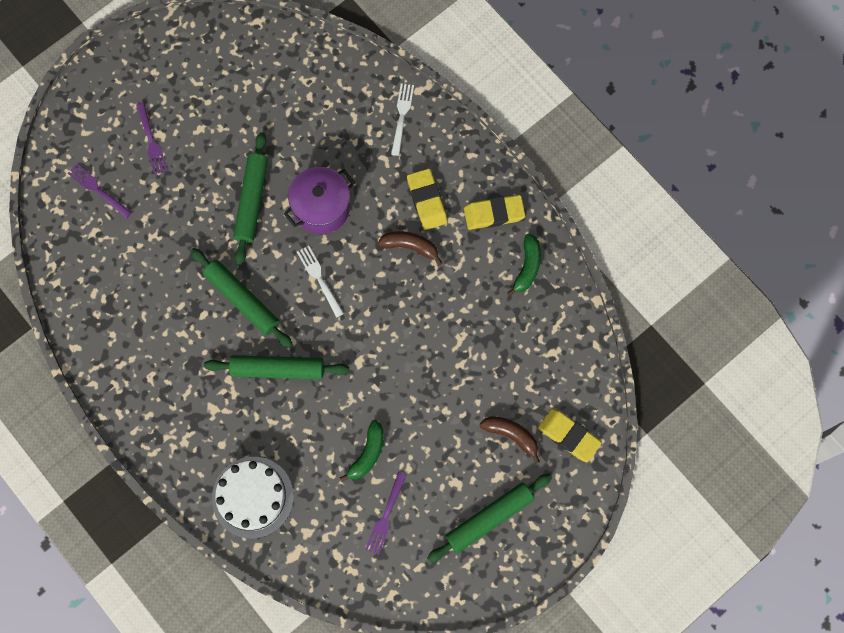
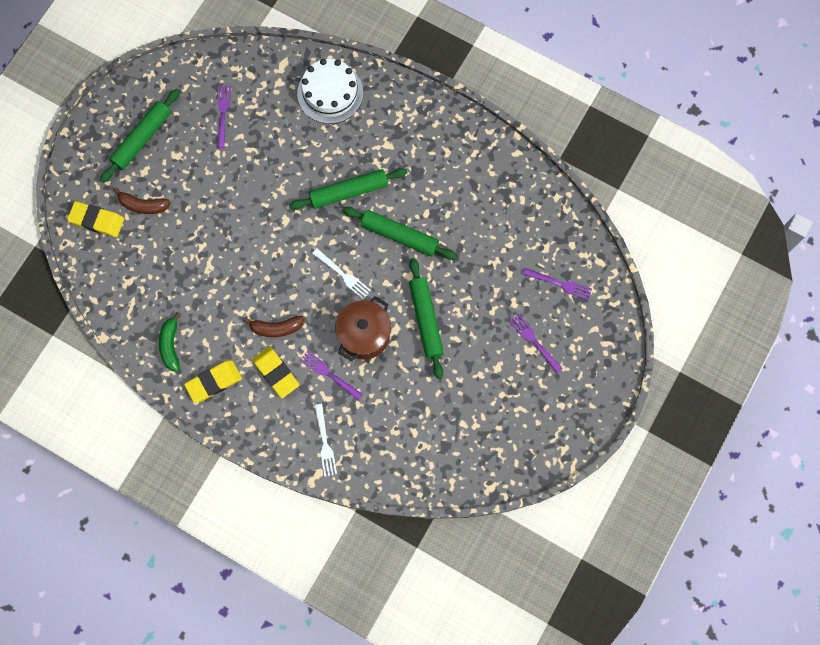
camera: 160 degrees right, 0 degrees up
(321, 208) = (364, 335): purple pot -> brown pot
(367, 454) = (253, 153): green banana -> none
(372, 181) = (329, 374): none -> purple fork

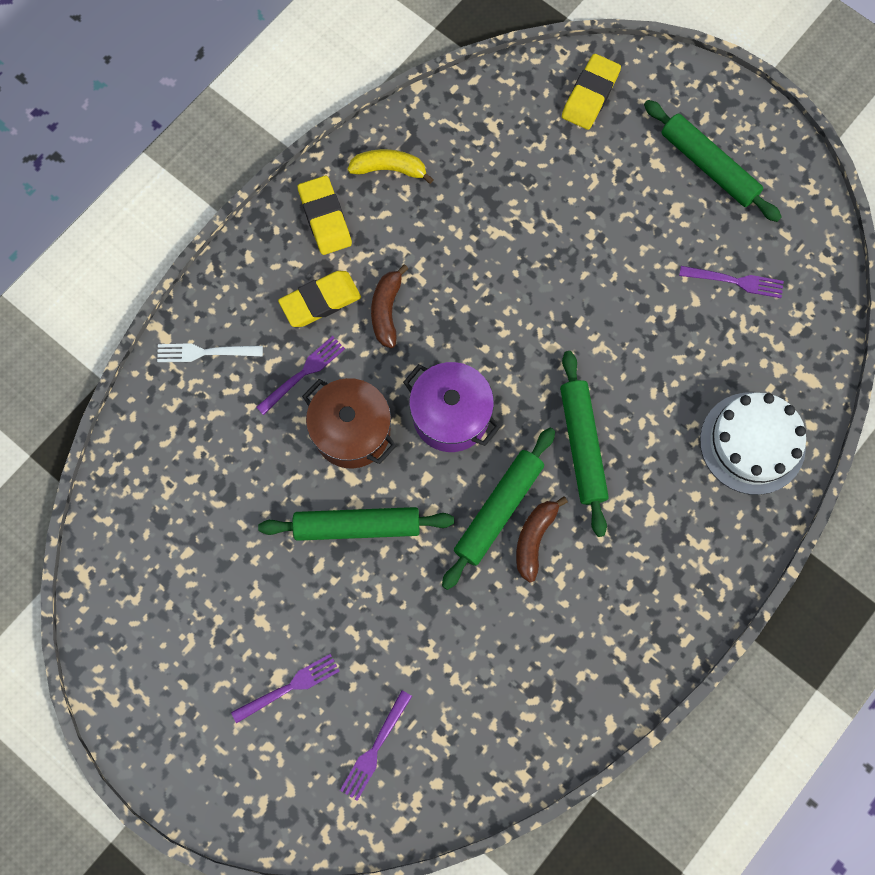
camera: 100 degrees right, 0 degrees up
(143, 205) = (604, 156): brown banana -> brown banana (534, 539)
(171, 345) = (389, 169): green banana -> yellow banana
(343, 274) = (451, 416): white fork -> purple pot

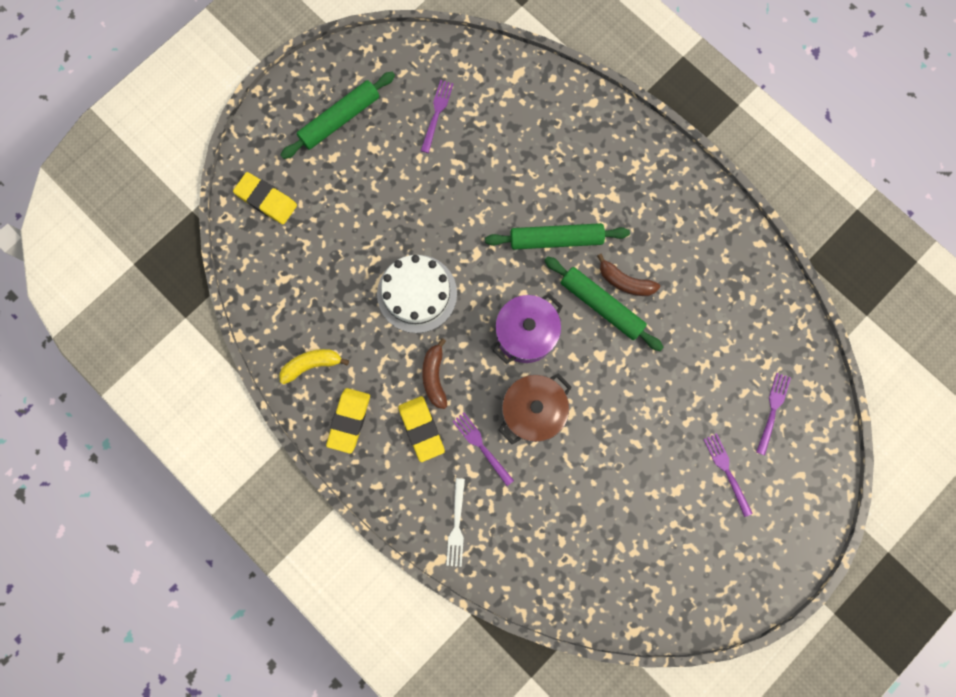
camera: 85 degrees left, 5 degrees up
(325, 218) = (349, 420): yellow eraser -> yellow eraser turned 60 degrees counterclockwise
(357, 526) = (607, 412): green rolling pin -> none
(375, 748) = (772, 410): purple fork -> purple fork turned 105 degrees counterclockwise
(386, 310) = (434, 376): brown banana -> brown banana turned 75 degrees clockwise
(389, 169) = (312, 365): yellow banana -> yellow banana turned 60 degrees clockwise
(752, 443) = (563, 120): white cake -> white cake (417, 293)

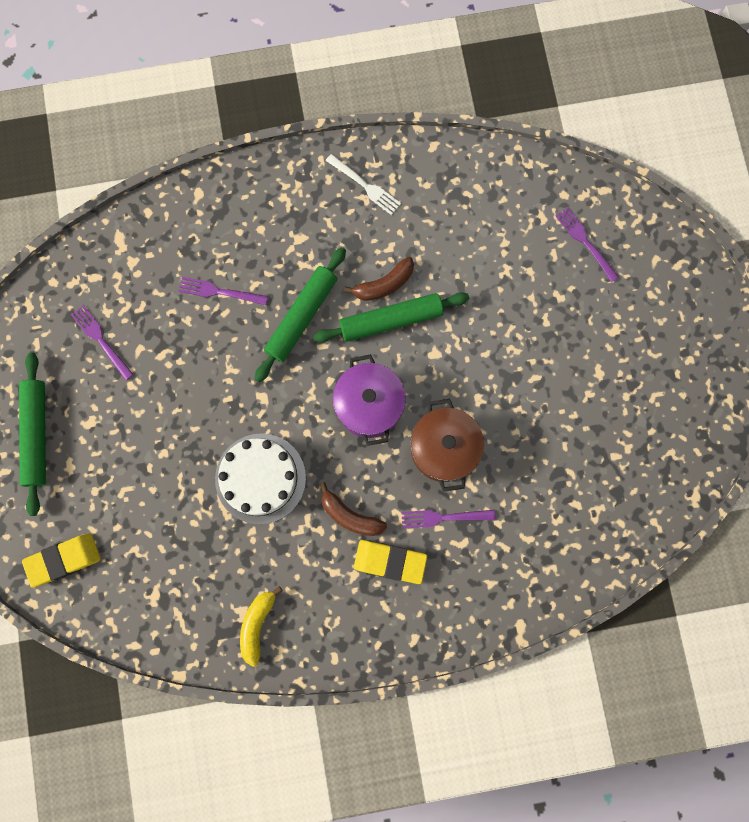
camera: 55 degrees left, 0 degrees up
(349, 420) = (335, 624): yellow eraser -> none
(456, 525) = (500, 590): white fork -> white fork (365, 186)
(726, 471) = (611, 318): purple fork -> purple fork (219, 292)

